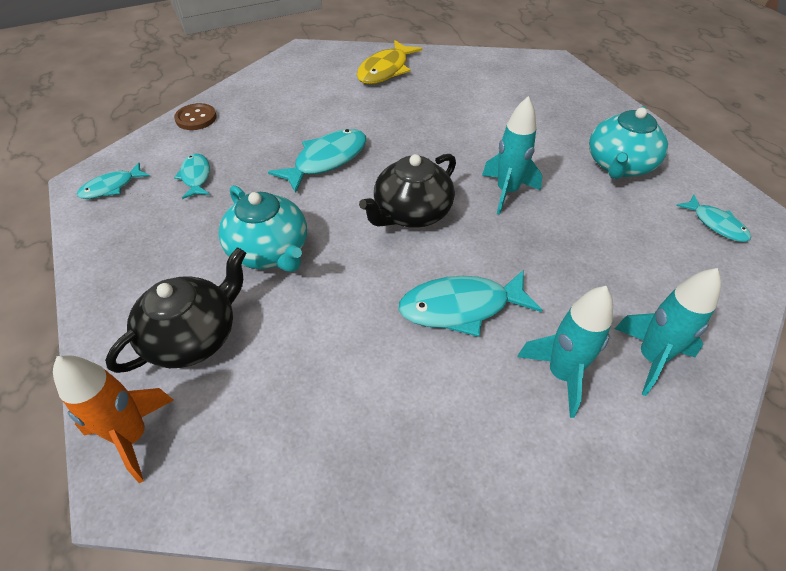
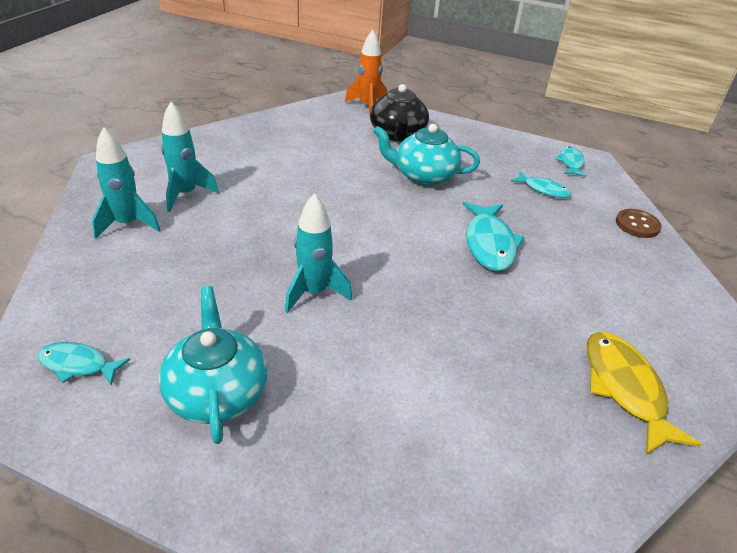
camera: 135 degrees right, 10 degrees down
(411, 213) = (371, 237): black teapot -> none
(461, 307) = (274, 199): turquoise fish -> none

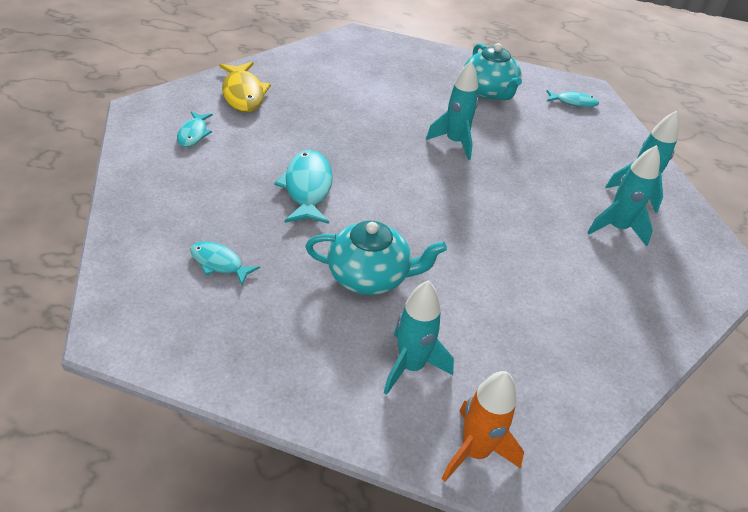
camera: 175 degrees right, 5 degrees up
(397, 134) = (411, 366): black teapot -> turquoise rocket
(570, 163) = (151, 321): turquoise fish -> turquoise fish (194, 134)
(637, 225) = (132, 217): brown button -> none

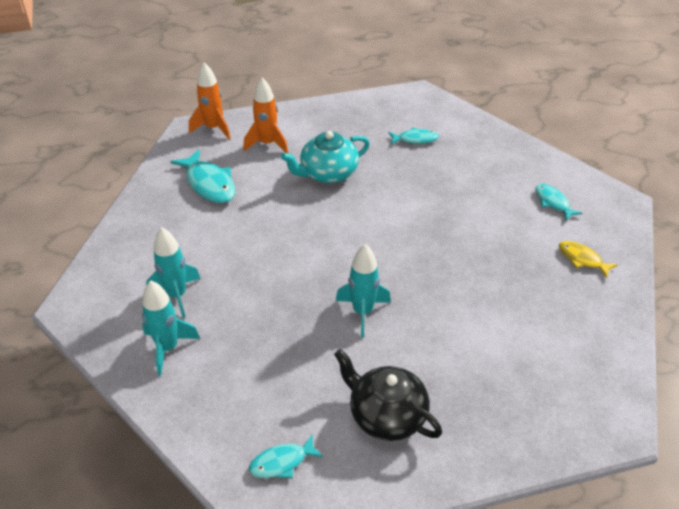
camera: 150 degrees right, 0 degrees up
(243, 94) = (582, 259): yellow fish -> yellow fish, size x0.60
(307, 188) = (426, 205): turquoise fish -> turquoise fish (209, 184)
(411, 366) = (267, 144): turquoise rocket -> orange rocket
(488, 91) = (386, 415): turquoise teapot -> black teapot

